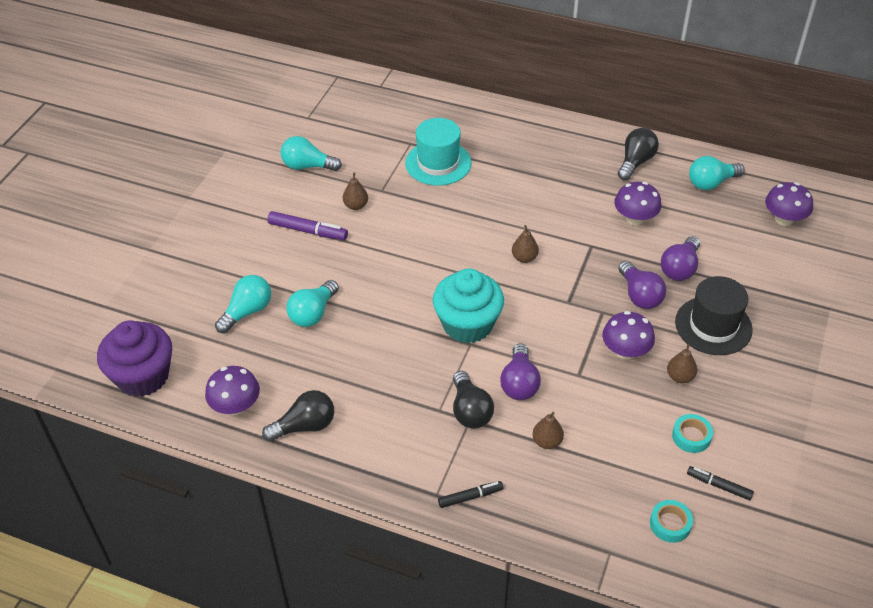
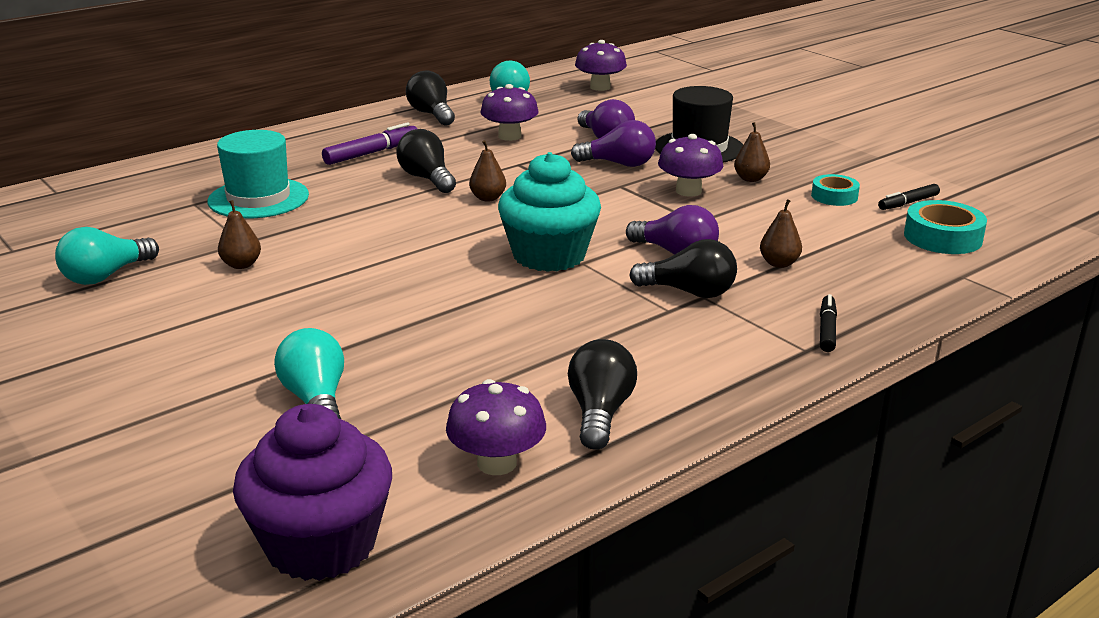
camera: 60 degrees left, 20 degrees down
(308, 231) = (231, 309): purple marker -> purple marker (371, 153)
(313, 313) = (393, 348): turquoise light bulb -> none
(528, 216) = (427, 179): none -> black light bulb
(670, 524) = (942, 237): turquoise tape -> turquoise tape, size x1.54

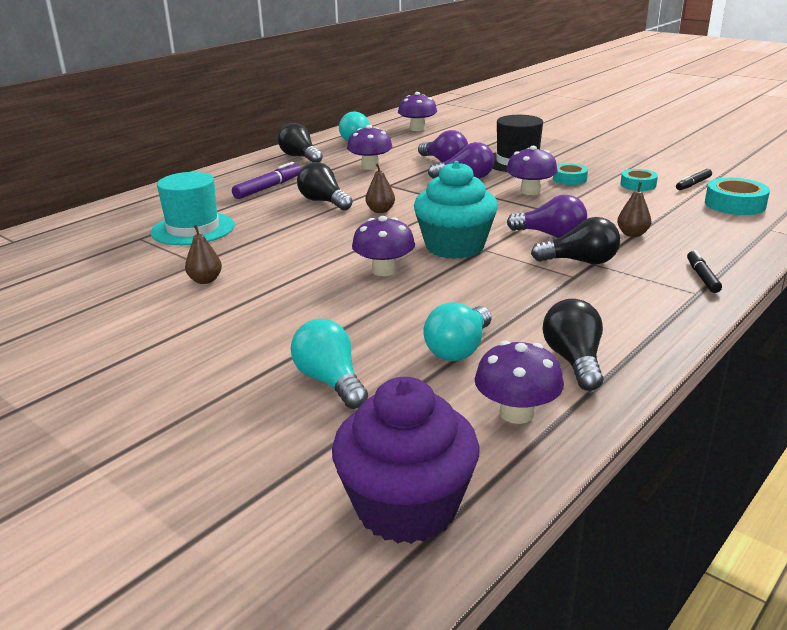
camera: 10 degrees left, 0 degrees up
(106, 276) = (89, 302): turquoise light bulb -> turquoise light bulb (459, 349)
(448, 276) = (384, 270): none -> purple mushroom
(750, 179) = (569, 179): brown pear -> turquoise tape

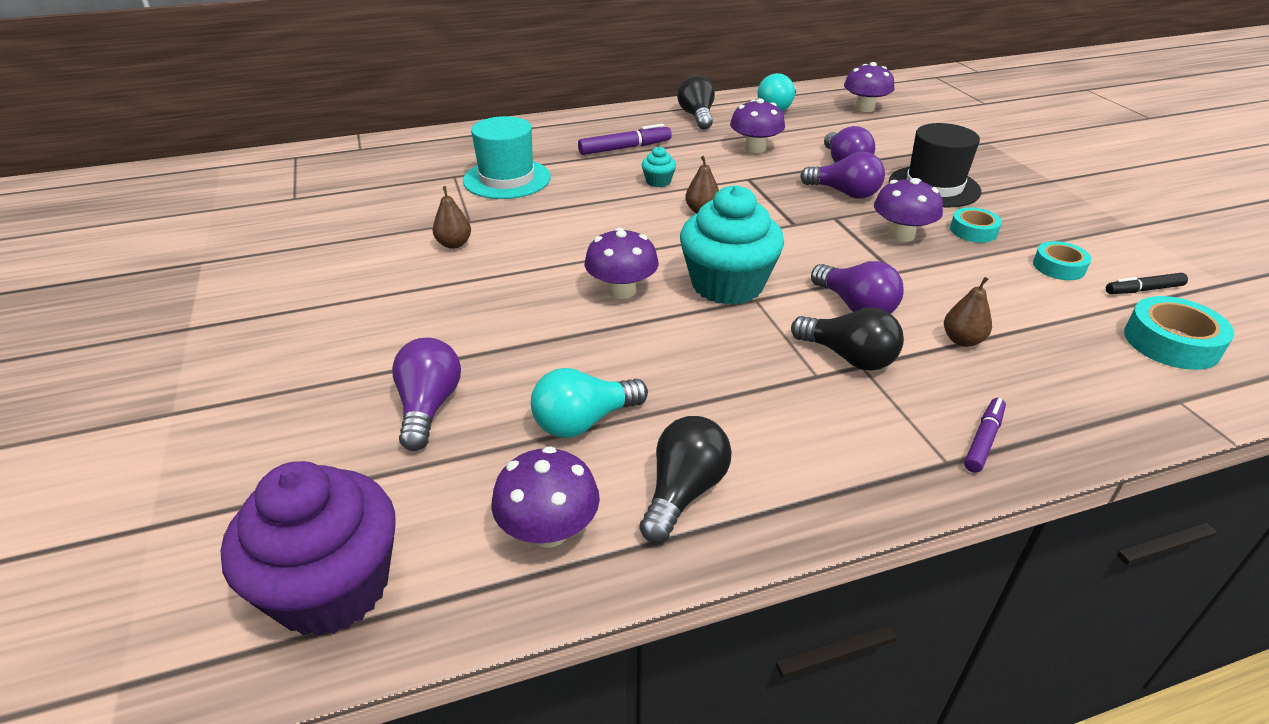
camera: 30 degrees right, 10 degrees up
(324, 202) = (658, 181): black light bulb -> turquoise cupcake
(330, 381) = (428, 407): turquoise light bulb -> purple light bulb
(702, 277) = (983, 440): black marker -> purple marker

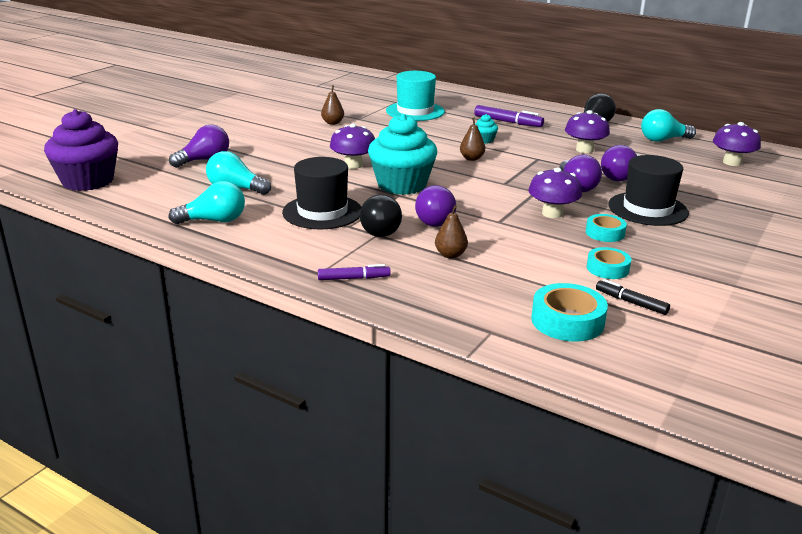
camera: 50 degrees right, 10 degrees down
(549, 530) = (158, 204): purple mushroom -> none
(683, 492) = (214, 221): black light bulb -> turquoise light bulb
(751, 378) = (322, 212): none -> black hat

